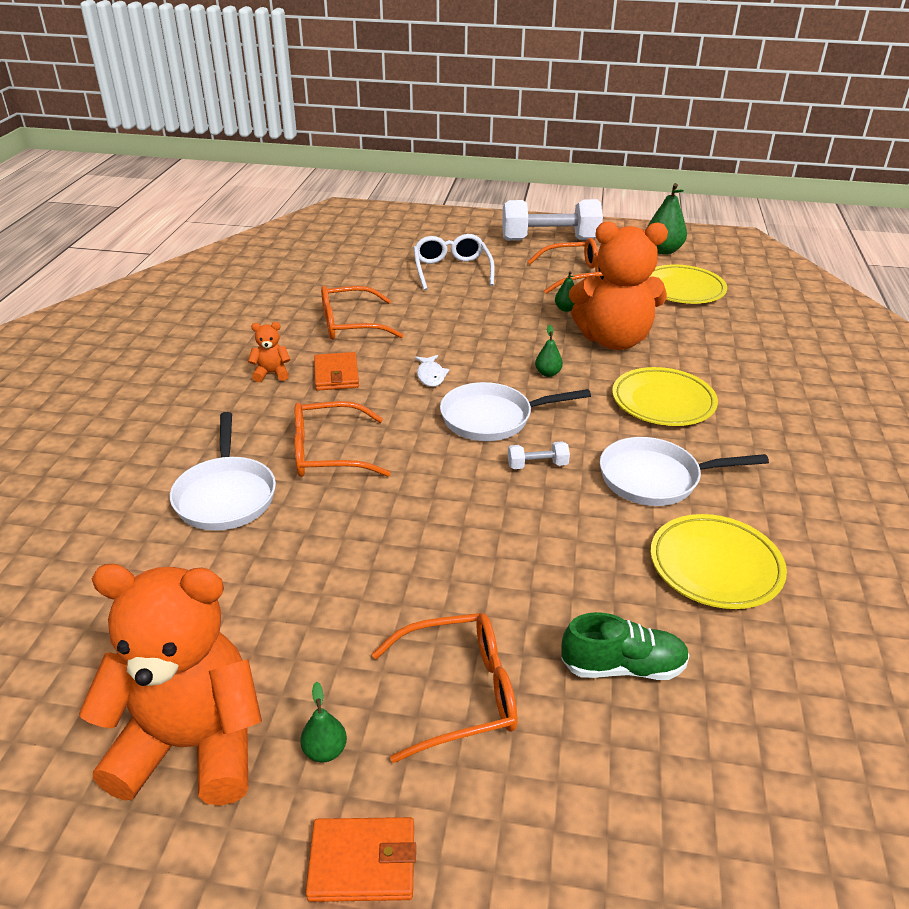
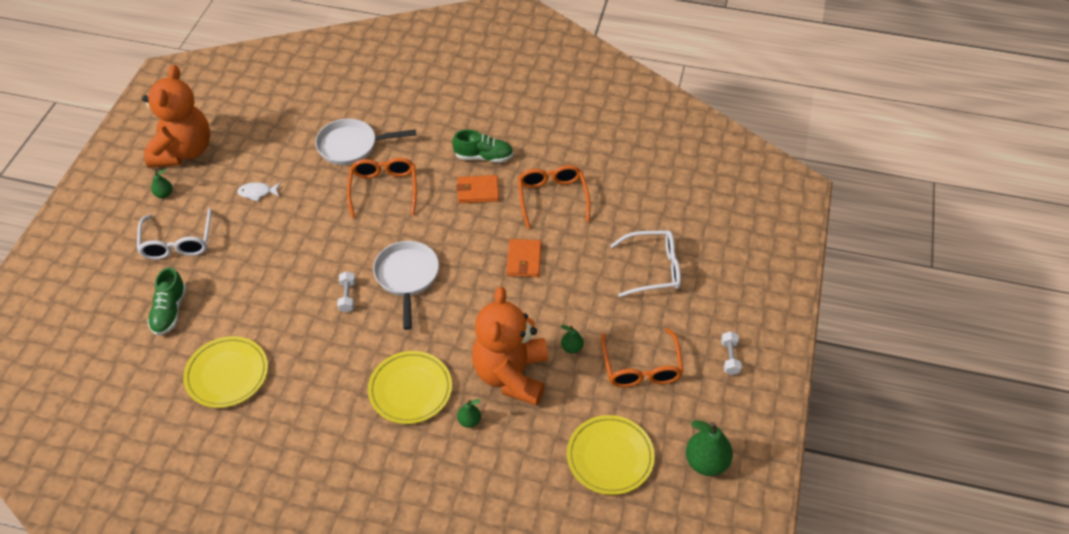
camera: 95 degrees right, 15 degrees up
(271, 373) = (483, 157): orange teddy bear -> green shoe
(363, 862) = (108, 207): orange wallet -> orange wallet (524, 260)
(430, 375) = (469, 245): white fish -> white fish (257, 193)
(459, 693) = (177, 242): orange glasses -> white glasses
(547, 373) = (463, 319): green pear -> green pear (469, 421)
(550, 240) = (729, 358): white dumbbell -> white dumbbell, size x0.41
(655, 478) = (318, 362): white pan -> none

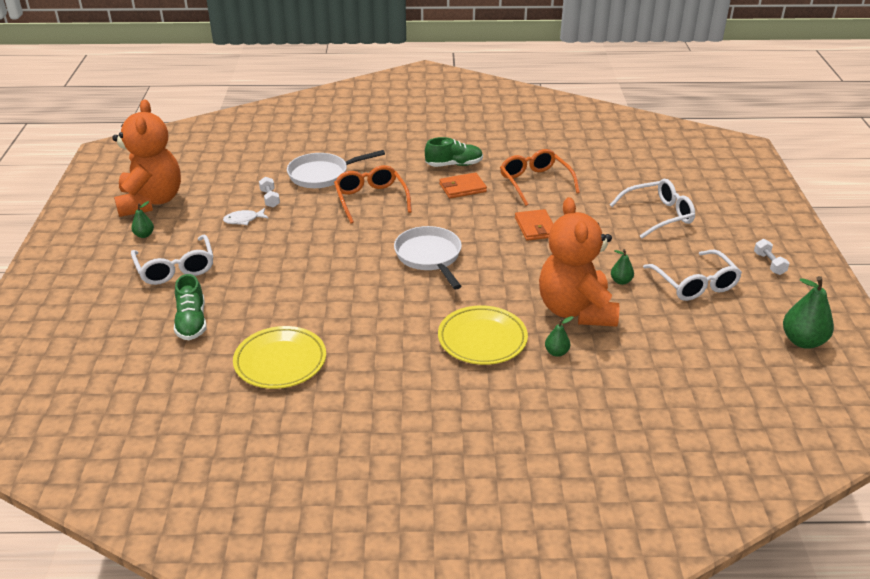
camera: 15 degrees left, 15 degrees down
(347, 296) = (377, 280): white dumbbell -> white dumbbell (270, 199)
(610, 457) = (711, 354): yellow plate -> none
(641, 367) = (695, 284): orange glasses -> white glasses

